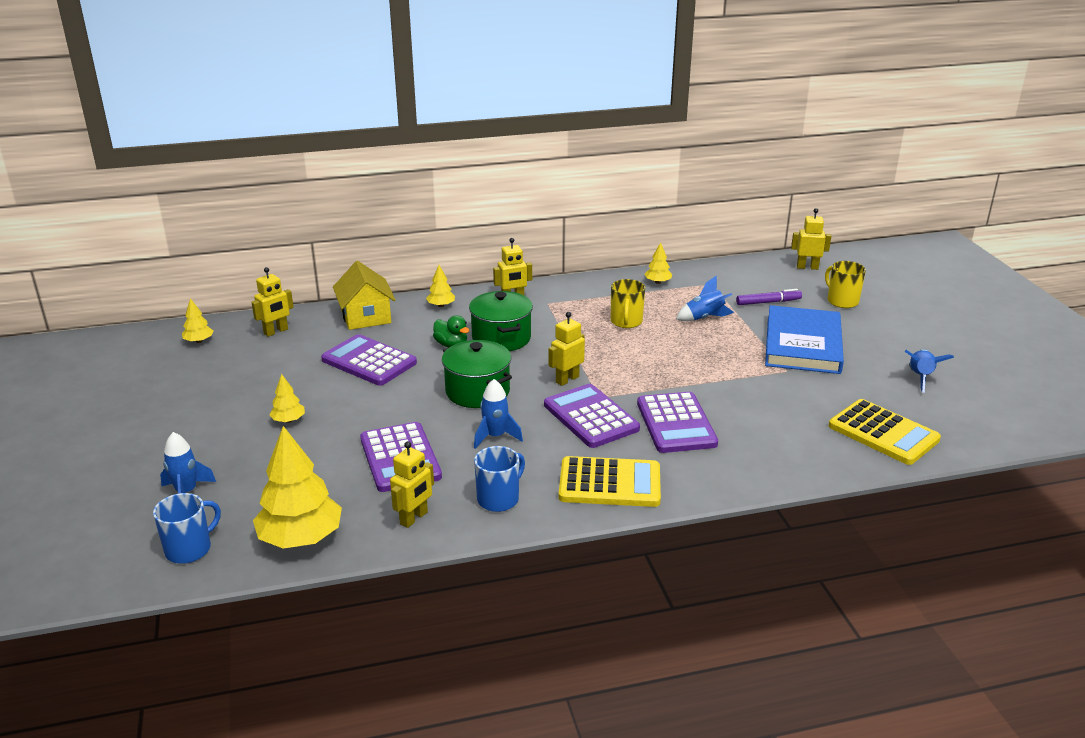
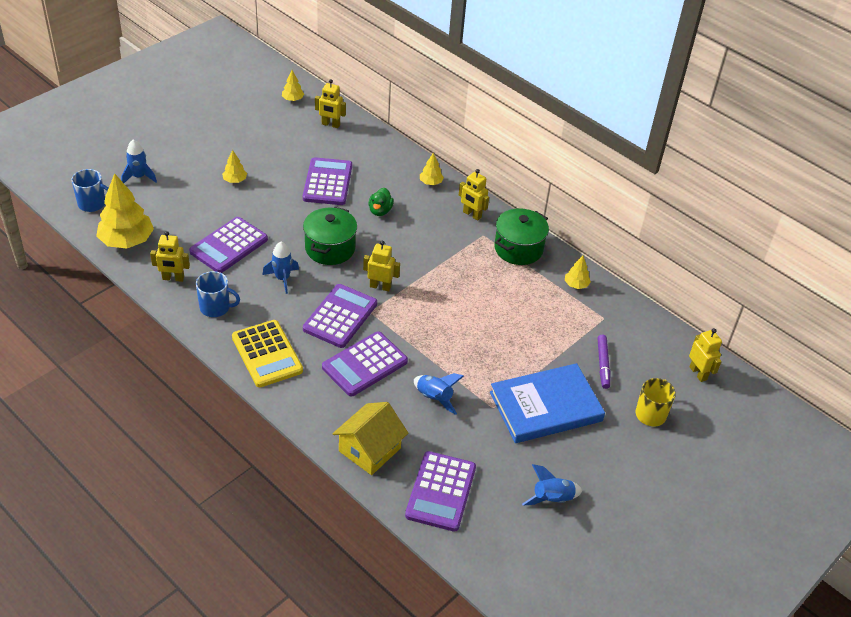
camera: 55 degrees right, 15 degrees up
(366, 317) = (383, 154): yellow house -> yellow house (369, 449)
(501, 338) = (410, 231): green pot -> green pot (518, 249)
(626, 322) = (492, 288): yellow mug -> none
(704, 318) = (538, 332): blue rocket -> blue rocket (434, 398)
(768, 302) = (603, 364): purple marker -> purple marker turned 45 degrees clockwise
(883, 433) = (441, 491): yellow calculator -> purple calculator

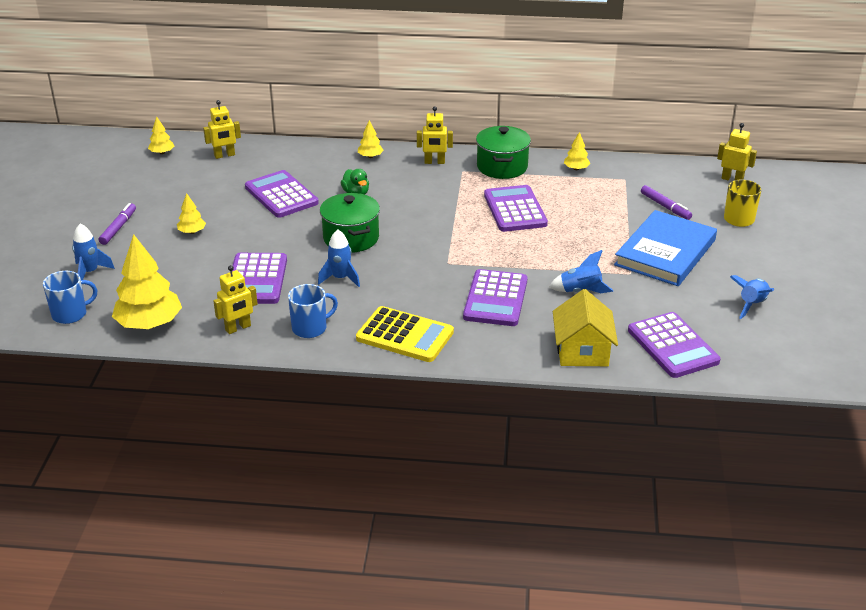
camera: 35 degrees left, 10 degrees down
(195, 150) = (118, 228): none -> purple marker
(340, 316) = (428, 278): purple calculator -> purple calculator (515, 210)
(380, 286) = (431, 242): yellow robot -> none

